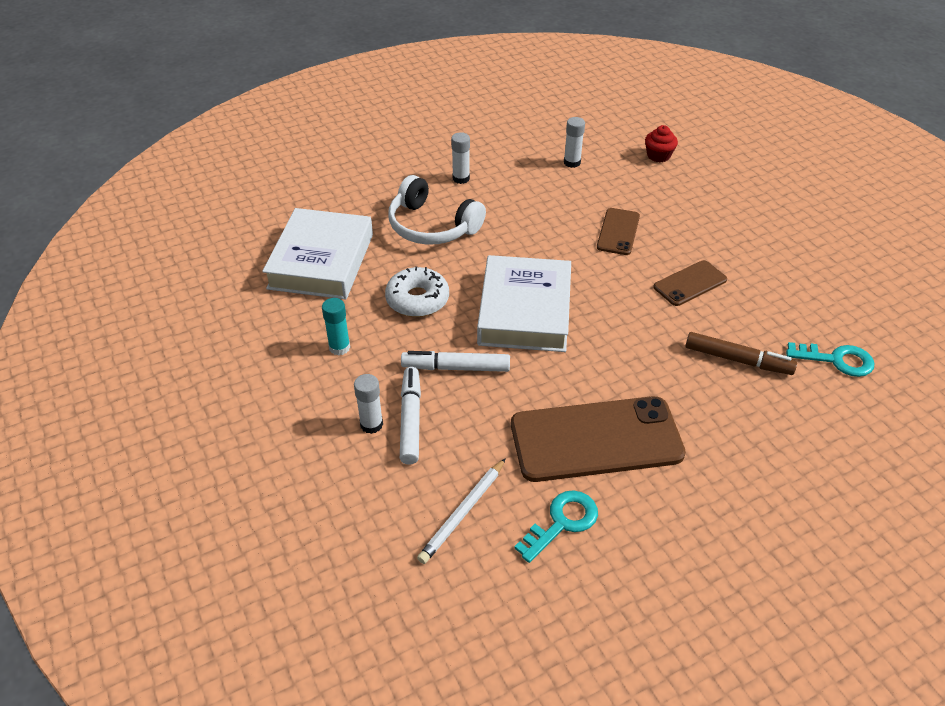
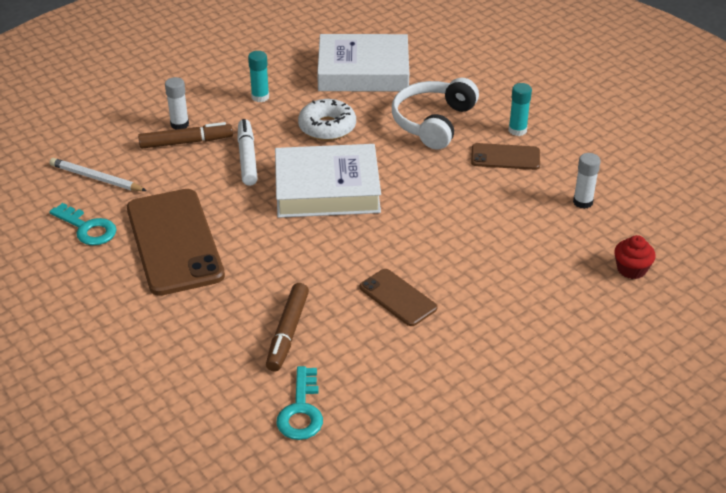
camera: 80 degrees right, 5 degrees down
(410, 420) = (186, 142): white marker -> brown marker
(461, 178) = (517, 130): white glue stick -> turquoise glue stick
(618, 232) = (468, 242): brown phone -> brown phone (505, 157)

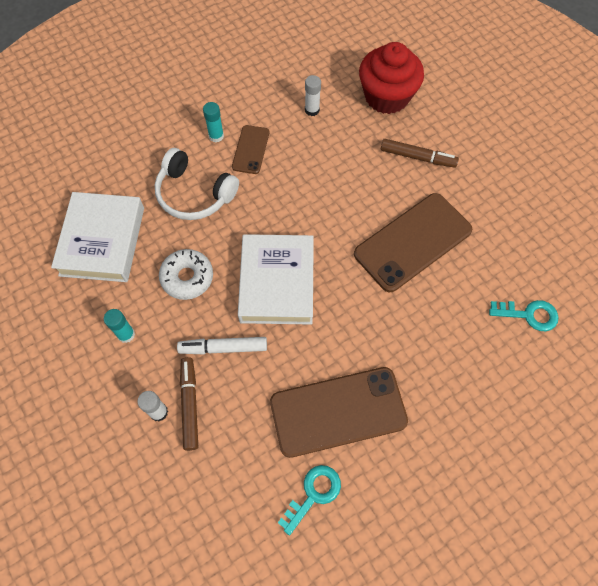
camera: 85 degrees left, 25 degrees up
(96, 178) = (236, 492): white pencil -> none
(287, 332) = (450, 321): brown marker -> brown marker (417, 157)
(398, 298) = (413, 242): brown phone -> brown phone, size x1.95
(631, 269) = (387, 96): red cupcake -> red cupcake, size x2.22

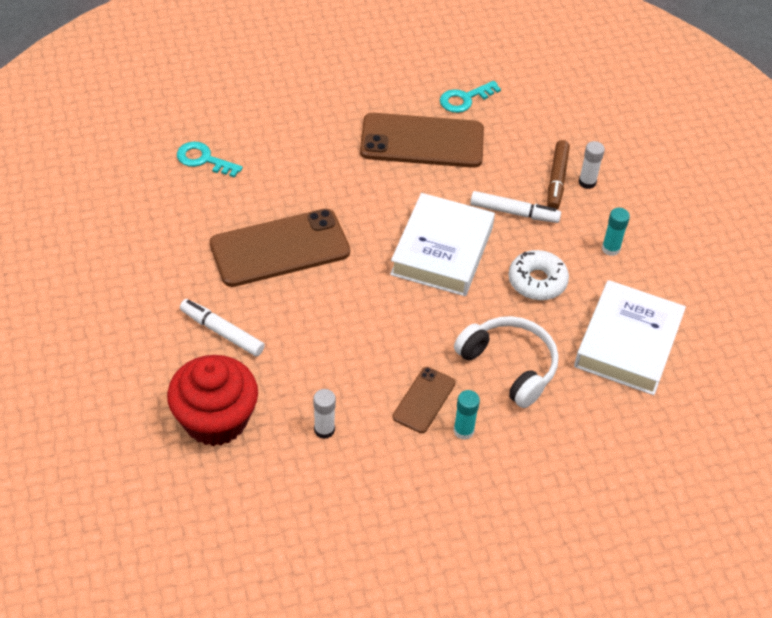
camera: 165 degrees left, 15 degrees down
(417, 157) = (222, 332): brown marker -> white marker

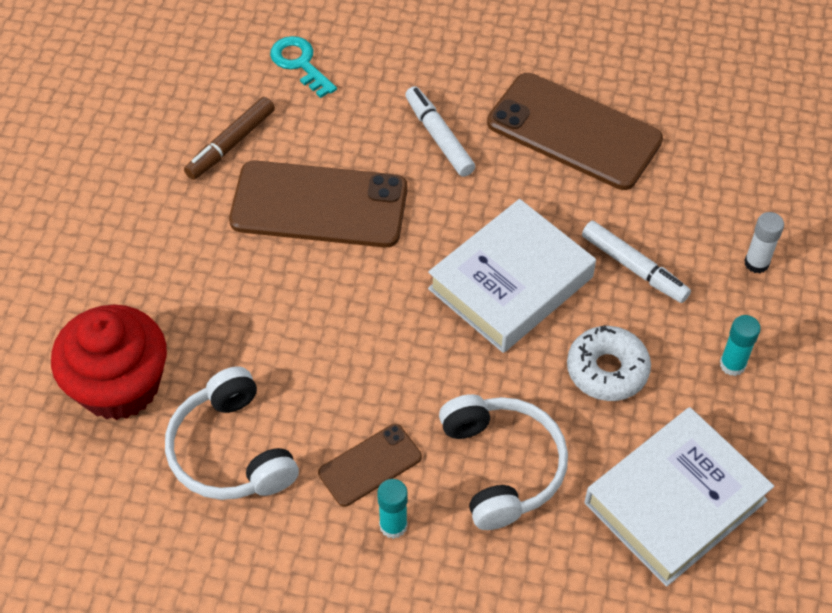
camera: 30 degrees right, 5 degrees up
(222, 332) = (191, 282): white marker -> white marker (439, 137)
(324, 430) = (231, 451): white glue stick -> white headphones
(465, 99) = (663, 95): turquoise key -> none
(557, 180) = (717, 245): brown marker -> brown marker (231, 144)

